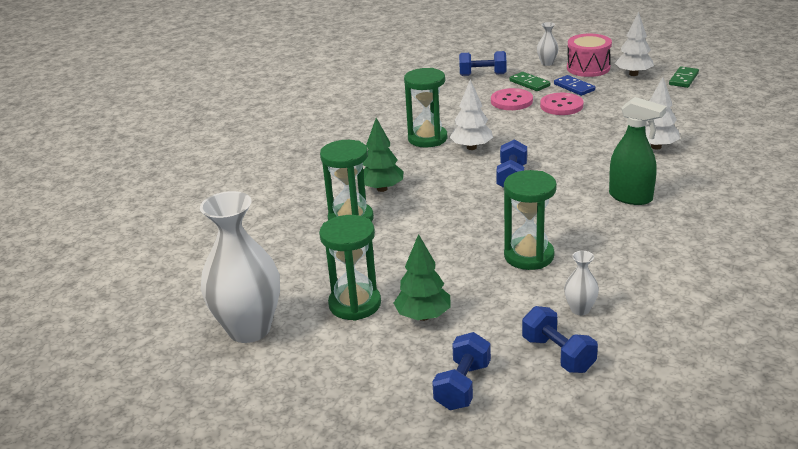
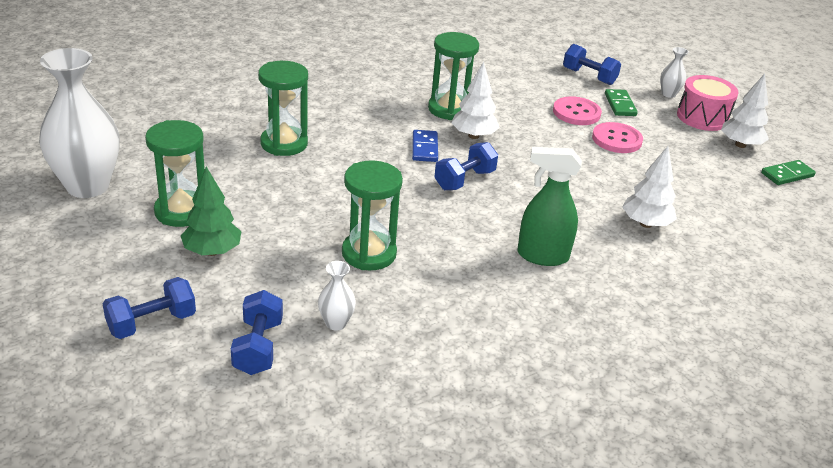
camera: 30 degrees right, 5 degrees up
(382, 189) = (346, 132): green tree -> none
(574, 87) = (657, 129): blue domino -> blue domino (425, 148)
(631, 197) = (542, 256): green spray bottle -> green spray bottle turned 120 degrees clockwise

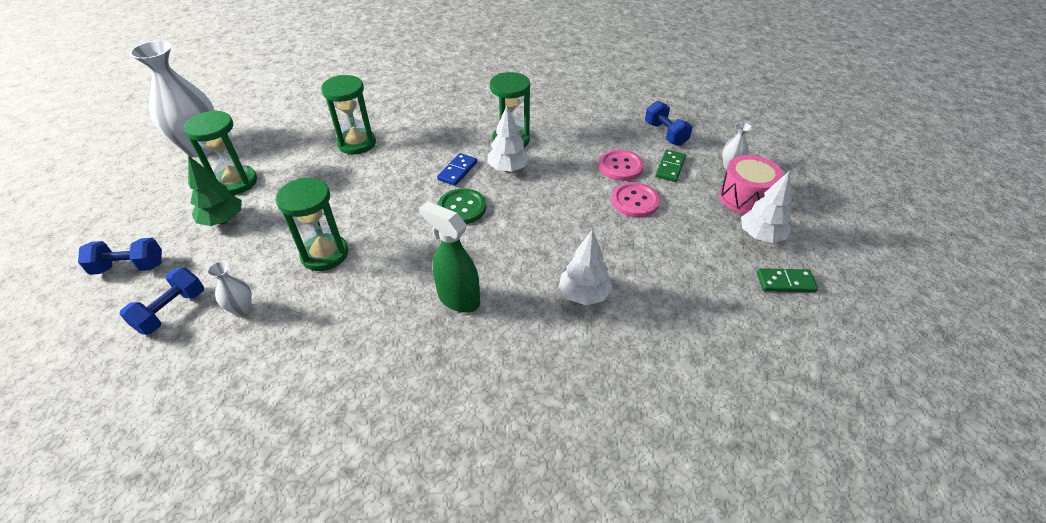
camera: 30 degrees right, 10 degrees up
(464, 180) = (462, 208): blue dumbbell -> green button

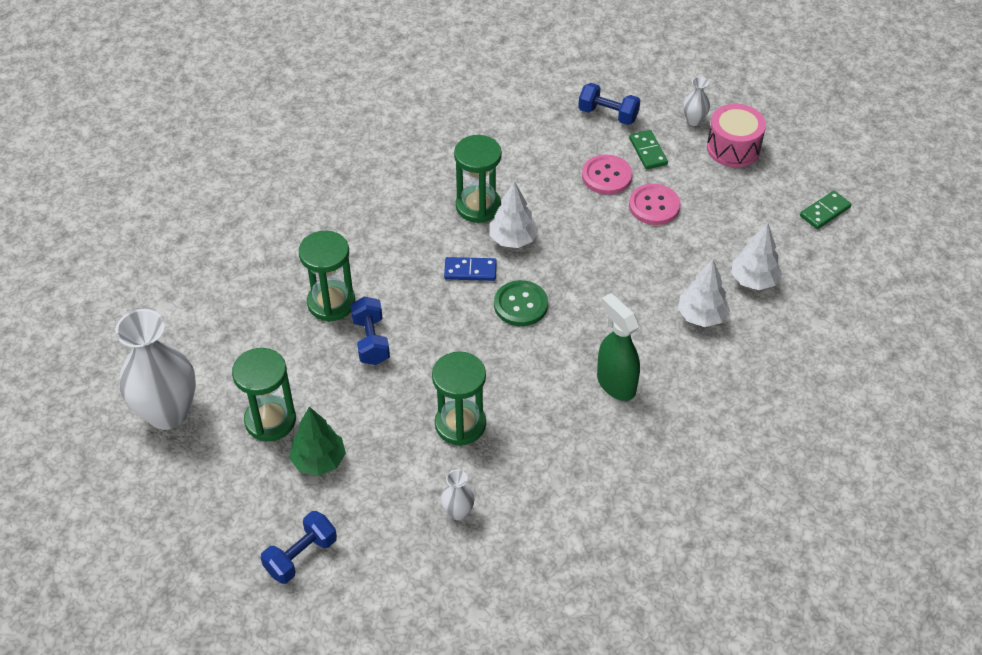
camera: 40 degrees left, 5 degrees up
(171, 311) = (401, 556): blue dumbbell -> blue dumbbell (371, 341)
(457, 171) = (470, 271): blue domino -> blue domino turned 75 degrees counterclockwise
(458, 299) = (615, 384): green spray bottle -> green spray bottle turned 60 degrees clockwise
(760, 236) = (775, 180): white tree -> white tree (754, 280)

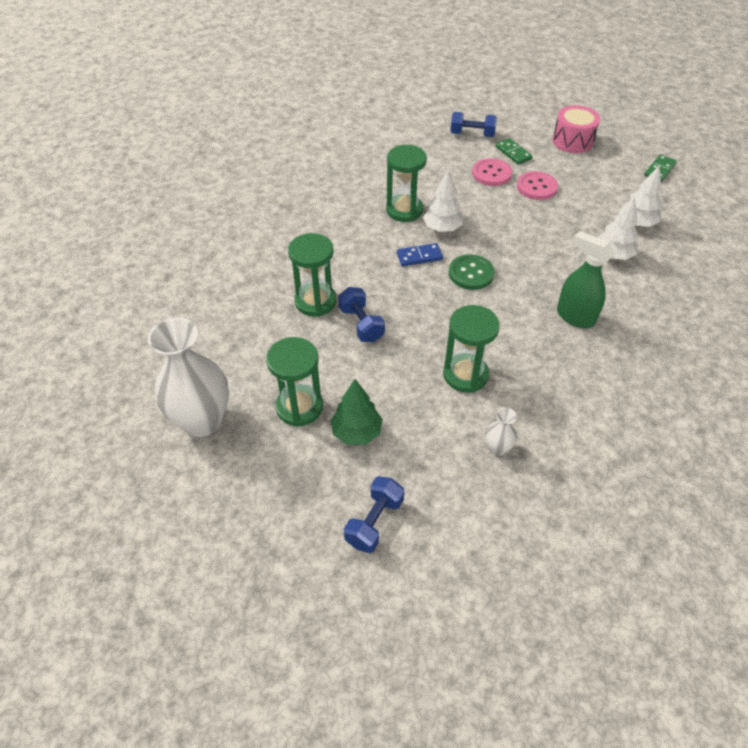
camera: 15 degrees left, 0 degrees up
(694, 120) = (535, 128): white vase -> none

